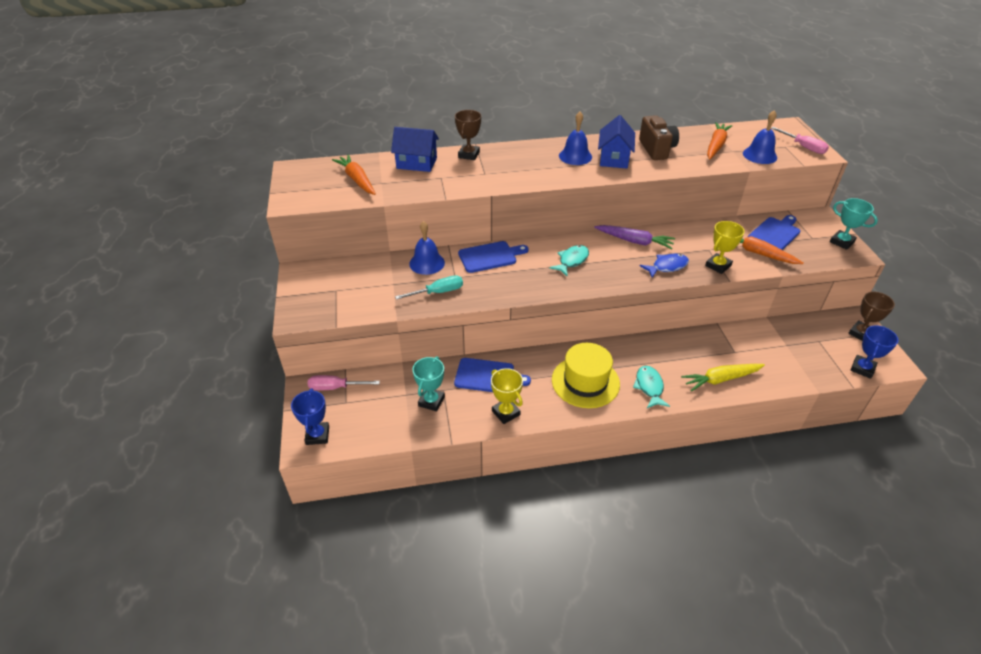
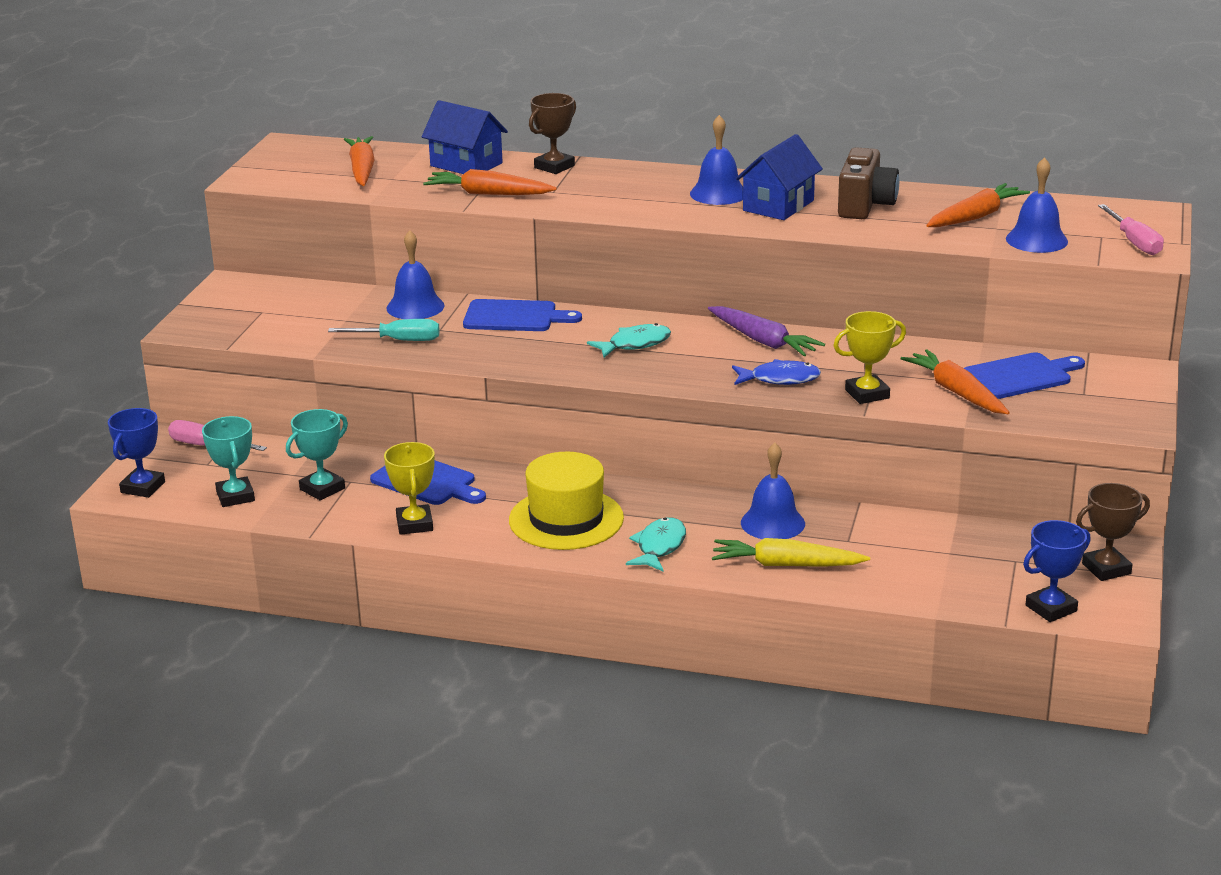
camera: 25 degrees right, 15 degrees down
(449, 183) = (488, 194): none -> orange carrot
(690, 351) = (772, 523): none -> blue bell
(842, 242) = (1131, 408): turquoise trophy -> turquoise trophy (235, 496)

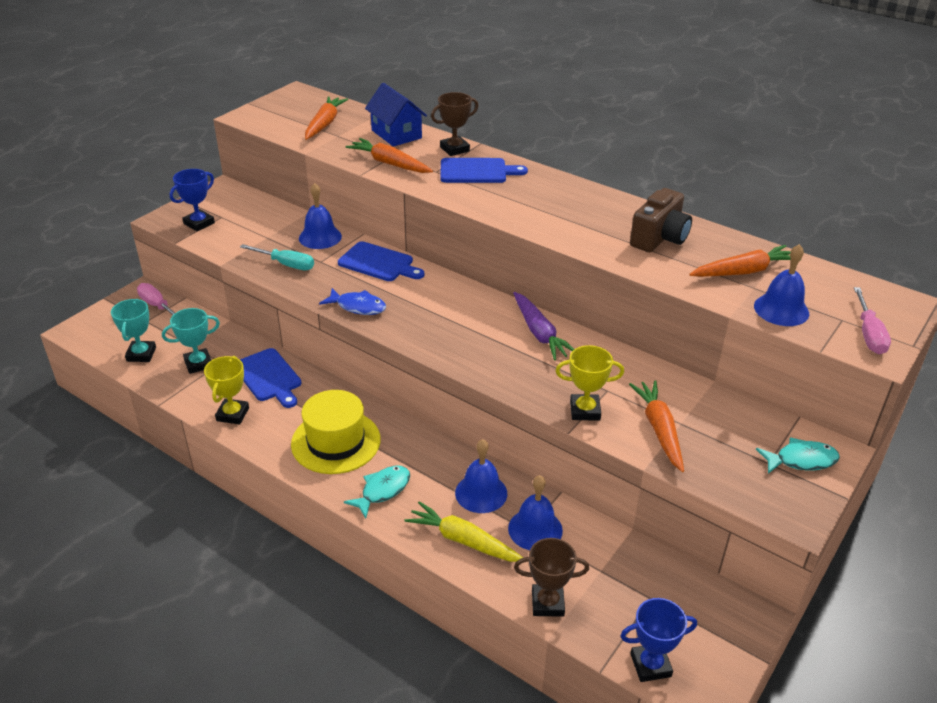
camera: 20 degrees right, 10 degrees up
(143, 487) = (94, 330): blue trophy -> blue trophy (199, 223)
(635, 344) = (443, 311): turquoise fish -> turquoise fish (801, 460)
(718, 193) = (554, 200): blue bell -> blue bell (535, 529)
(778, 205) = (591, 222): blue house -> none
(780, 379) = (526, 375): blue fish -> blue fish (358, 307)
(1021, 376) = (724, 427): blue cutting board -> blue cutting board (477, 171)
(1106, 569) = (724, 634): brown trophy -> brown trophy (547, 603)

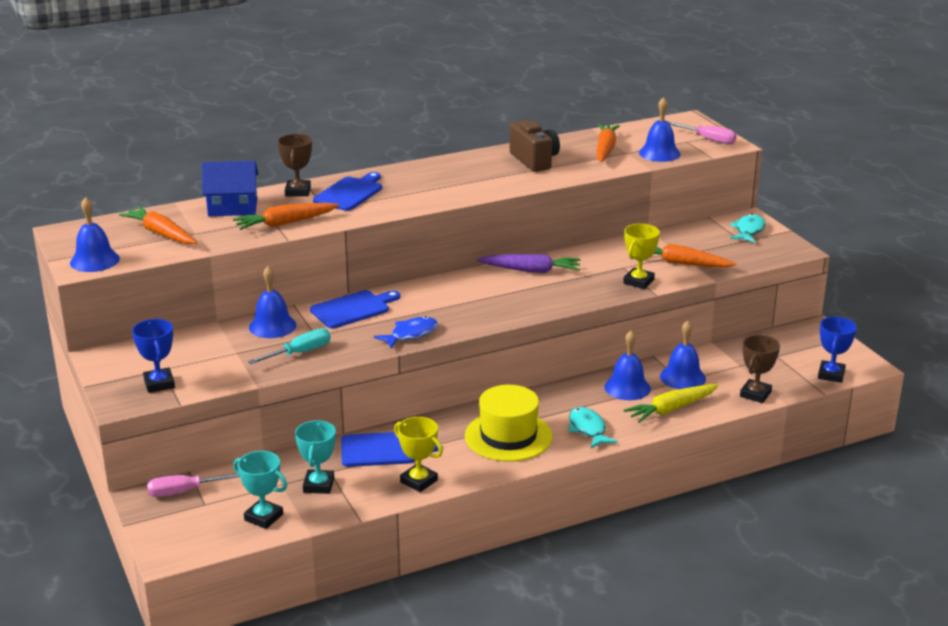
camera: 60 degrees left, 10 degrees down
(260, 117) = (94, 260): none -> blue bell

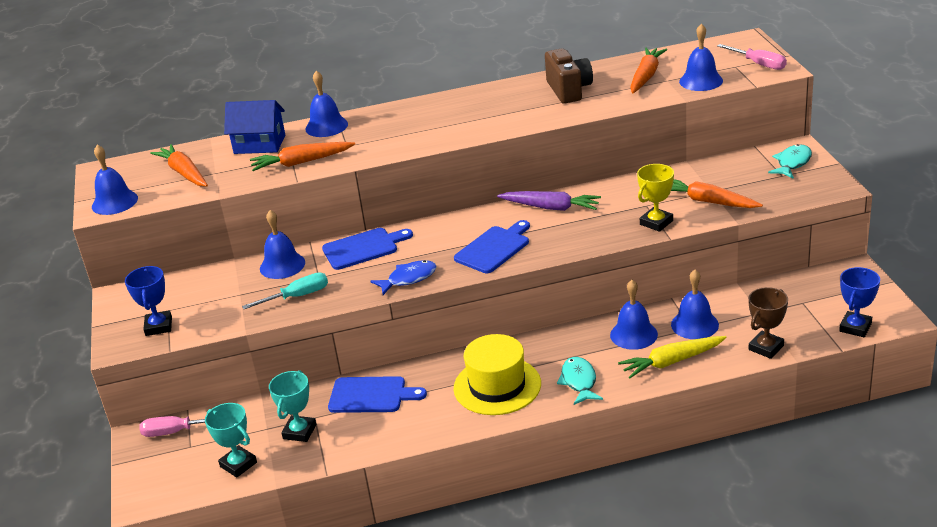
camera: 15 degrees right, 5 degrees up
(298, 192) = (326, 126): brown trophy -> blue bell
(350, 193) = (375, 128): blue cutting board -> blue cutting board (494, 248)
(419, 481) = (395, 433): yellow trophy -> none

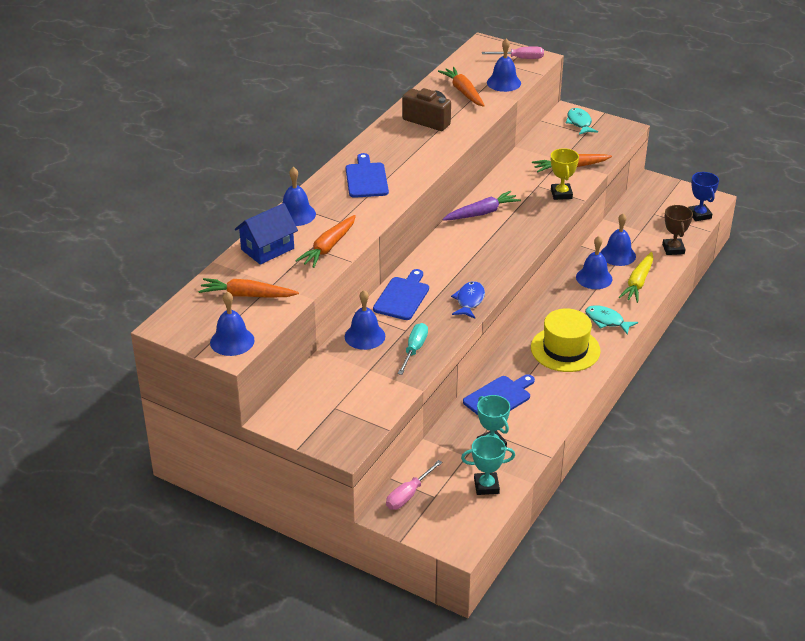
camera: 50 degrees left, 5 degrees up
(159, 326) = (350, 420): blue trophy -> none
(494, 248) = (490, 255): blue cutting board -> blue cutting board (366, 179)

